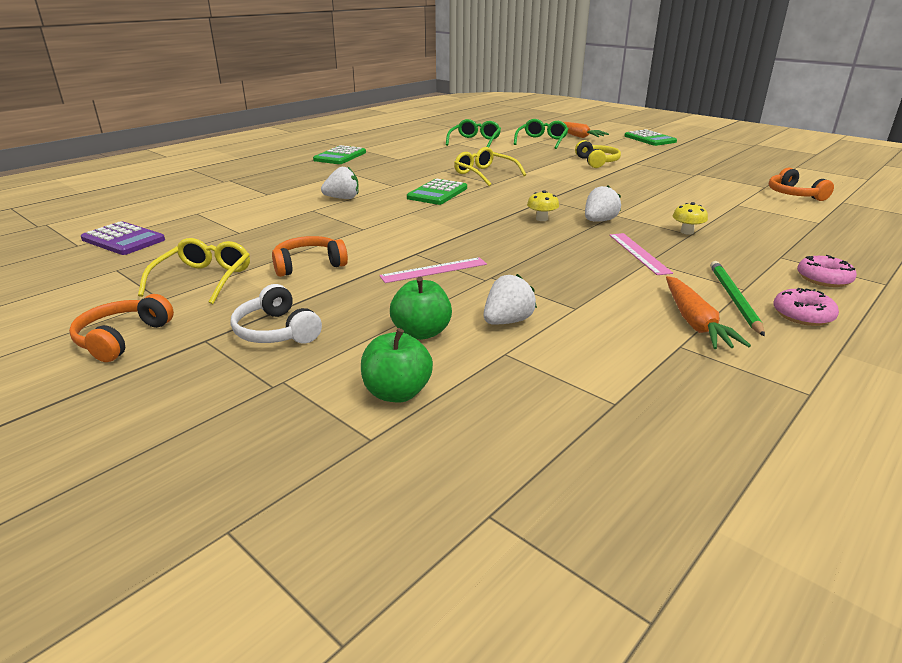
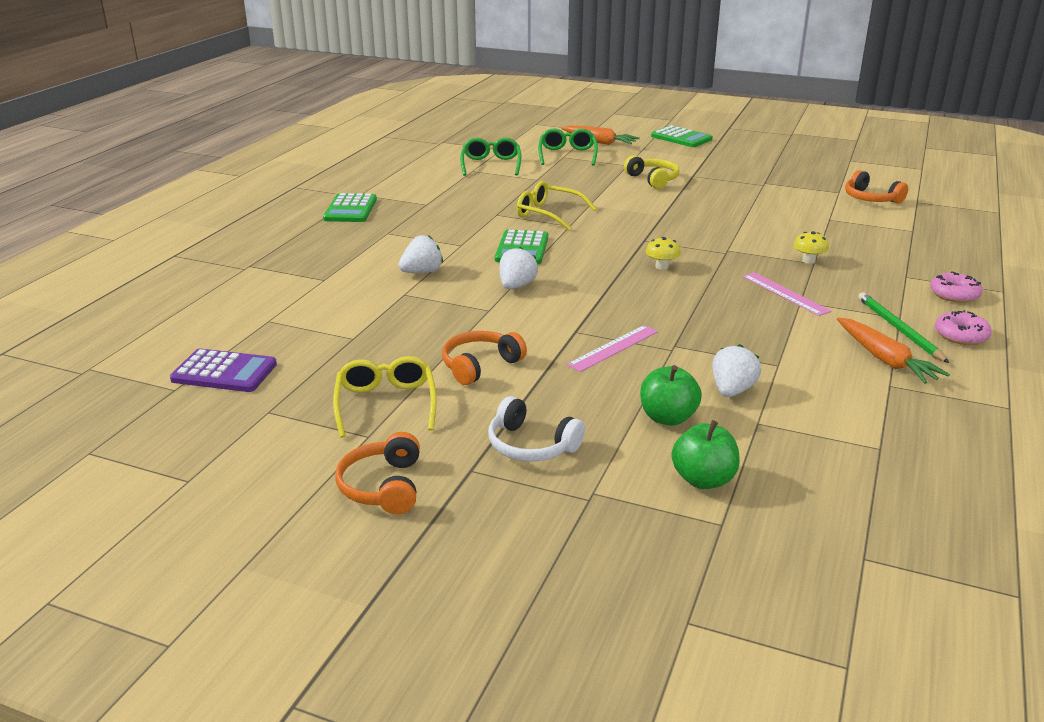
camera: 20 degrees left, 0 degrees up
(599, 221) = (719, 260): white strawberry -> white strawberry (516, 286)

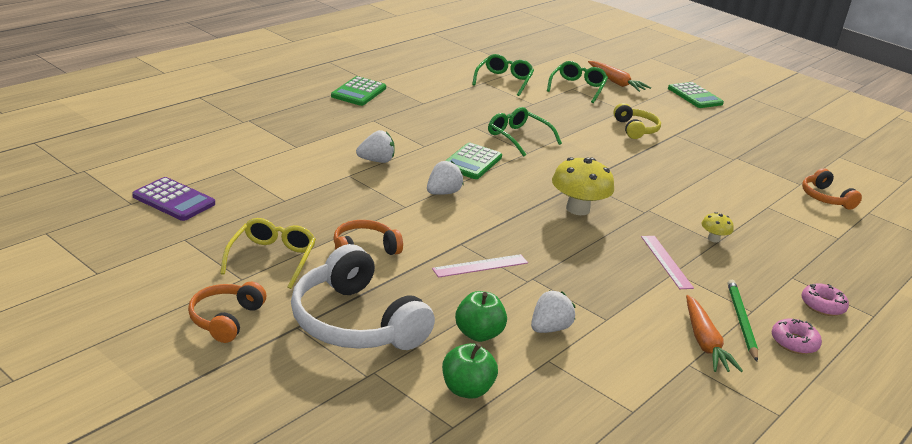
camera: 15 degrees right, 0 degrees up
(531, 445) = (355, 322): white headphones -> white headphones, size x1.83
(548, 214) = (518, 137): yellow glasses -> green glasses
(661, 266) = (577, 209): yellow mushroom -> yellow mushroom, size x2.00

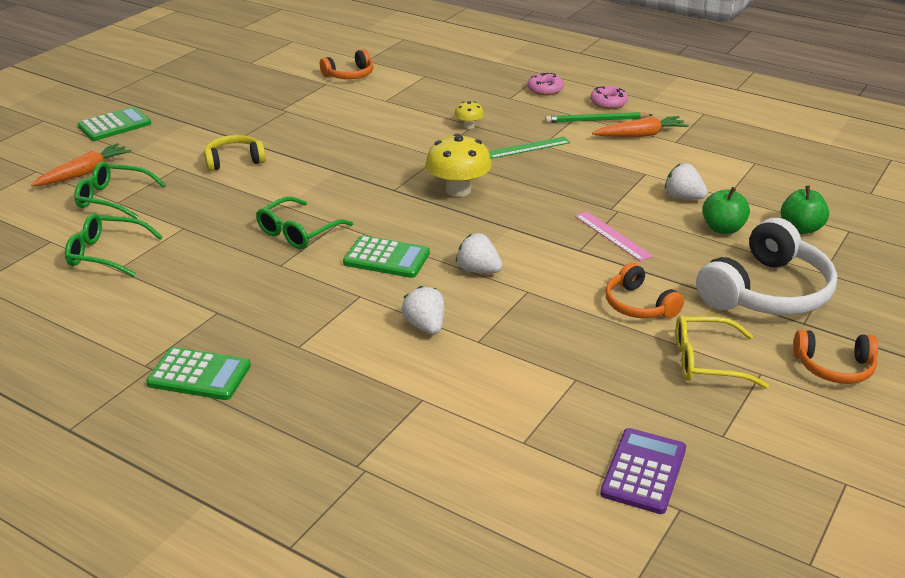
camera: 95 degrees left, 5 degrees up
(666, 261) = (528, 147): pink ruler -> green ruler

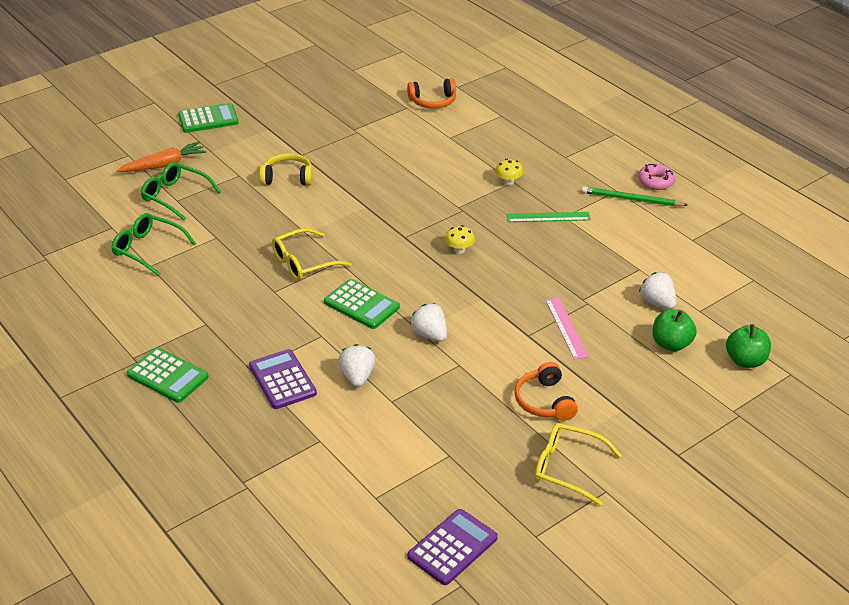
camera: 20 degrees right, 5 degrees up
(298, 232) = (303, 263): green glasses -> yellow glasses
(341, 348) = (282, 380): none -> purple calculator
(458, 190) = (459, 250): yellow mushroom -> yellow mushroom, size x0.50
(545, 89) = (604, 154): pink donut -> none
(640, 135) = (663, 225): orange carrot -> none
(766, 292) = (666, 416): white headphones -> none
(834, 367) = (674, 502): orange headphones -> none

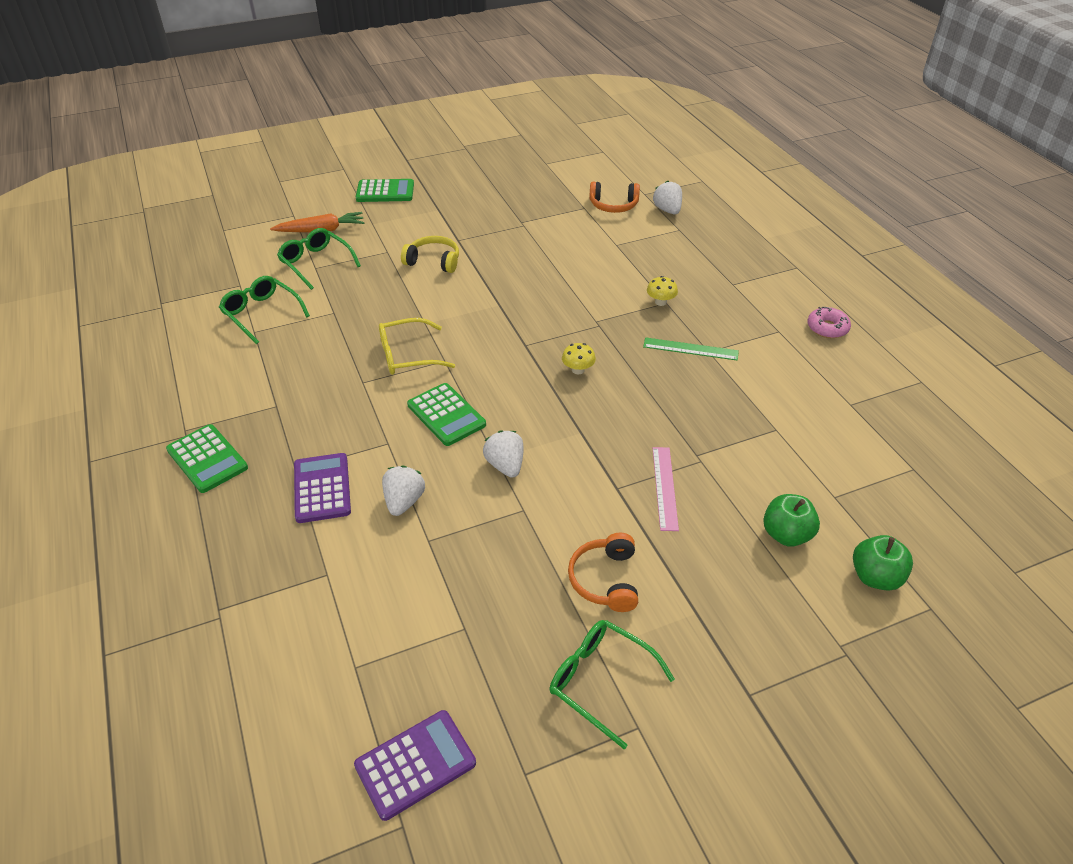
camera: 15 degrees right, 5 degrees up
(567, 468) = (600, 681): yellow glasses -> green glasses
(631, 199) = (792, 344): green pencil -> none
(657, 303) = (785, 476): white strawberry -> white strawberry (667, 210)

